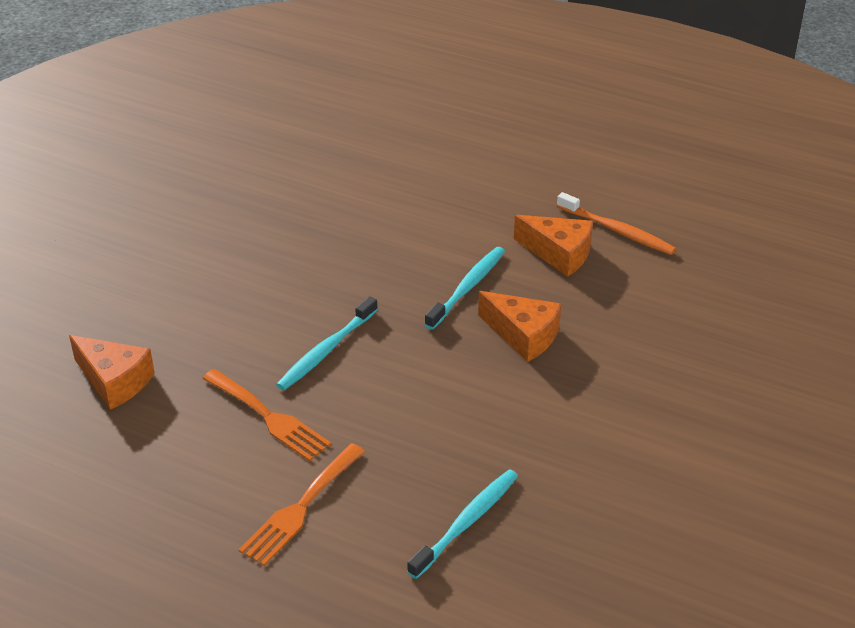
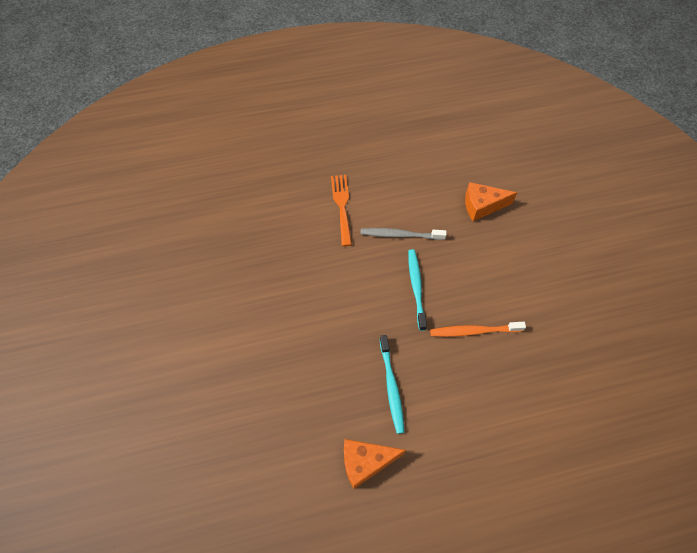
camera: 140 degrees right, 20 degrees up
(269, 417) = (400, 235): orange fork -> grey toothbrush
(467, 522) = (270, 245): turquoise toothbrush -> none
(523, 335) = (331, 372): orange cheese -> none
(618, 231) = (346, 520): orange toothbrush -> orange toothbrush (473, 331)

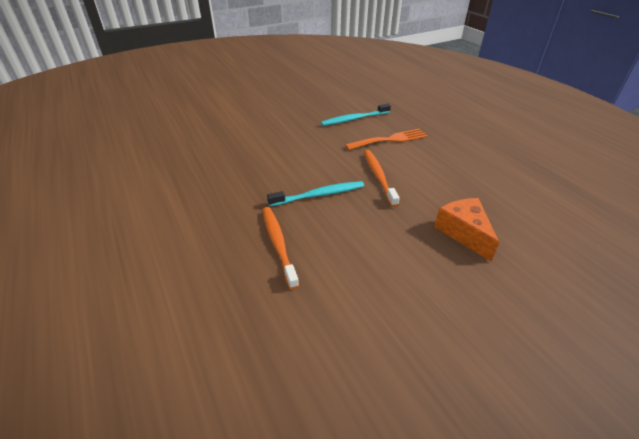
camera: 75 degrees right, 20 degrees down
(365, 462) = (128, 189): orange cheese -> none
(391, 387) = (202, 194): turquoise toothbrush -> turquoise toothbrush (354, 119)
(400, 235) = (378, 176): grey toothbrush -> orange toothbrush

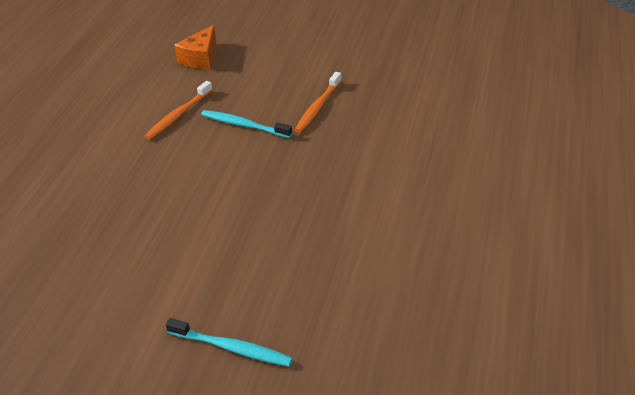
camera: 135 degrees left, 0 degrees up
(354, 119) = (80, 186): turquoise toothbrush -> turquoise toothbrush (232, 348)
(390, 140) = (102, 142): orange fork -> none

